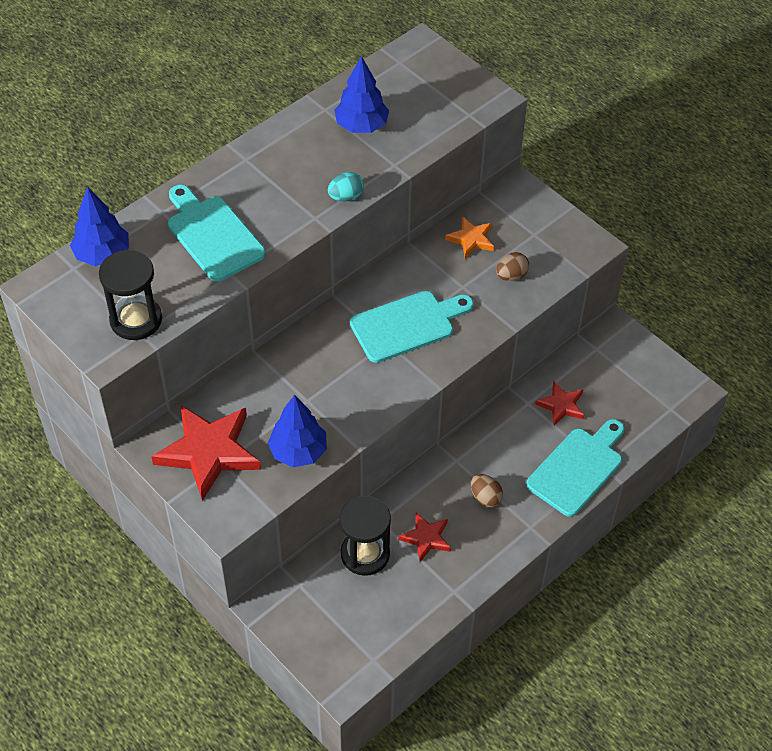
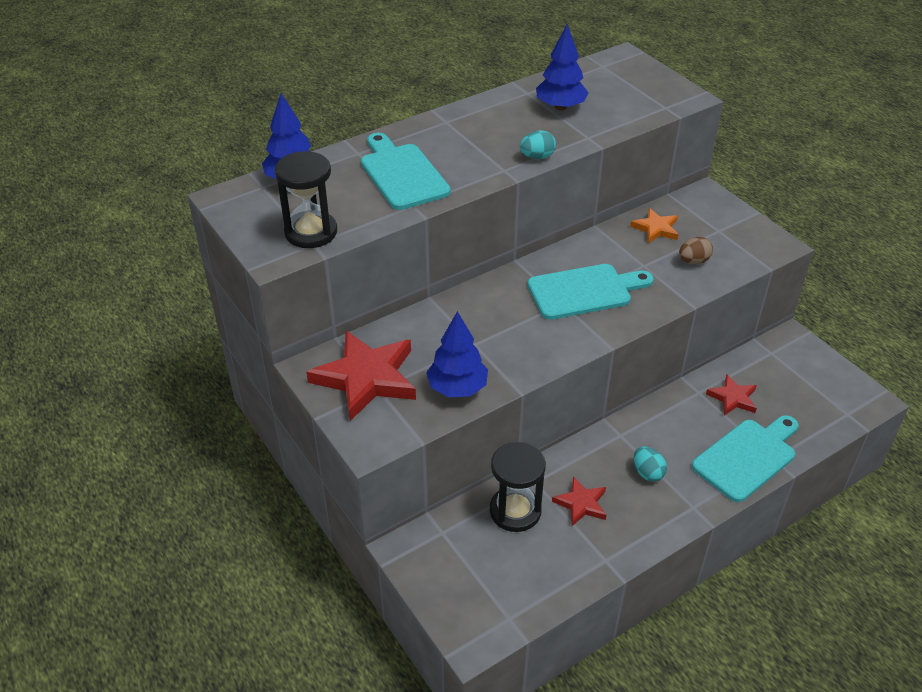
camera: 10 degrees right, 10 degrees down
(485, 497) = (647, 473): brown egg -> turquoise egg

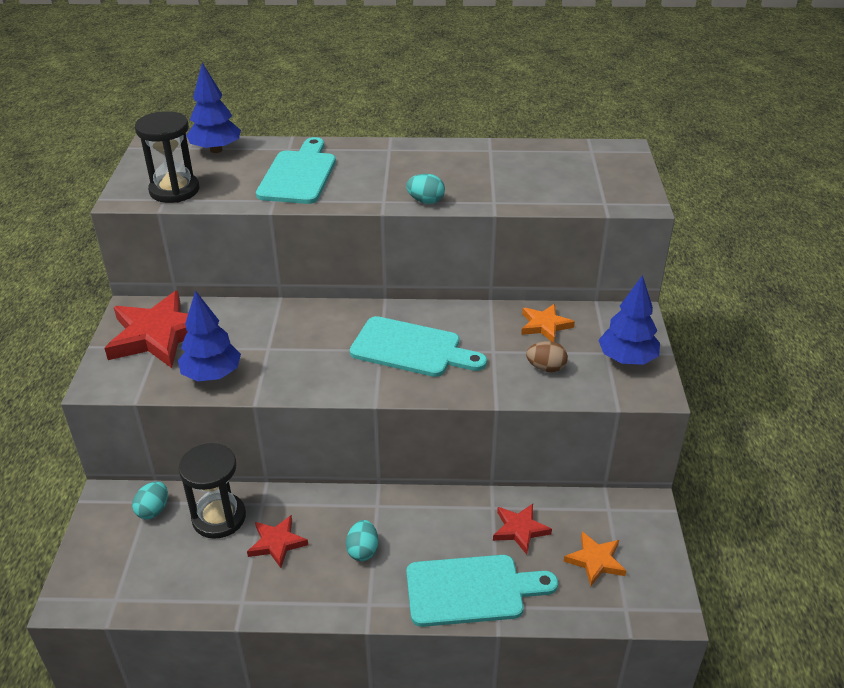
camera: 35 degrees right, 5 degrees down
(455, 536) = (153, 510): none -> turquoise egg
(560, 107) = (503, 170): blue tree -> blue tree (627, 359)
(799, 392) = (595, 561): none -> orange star

